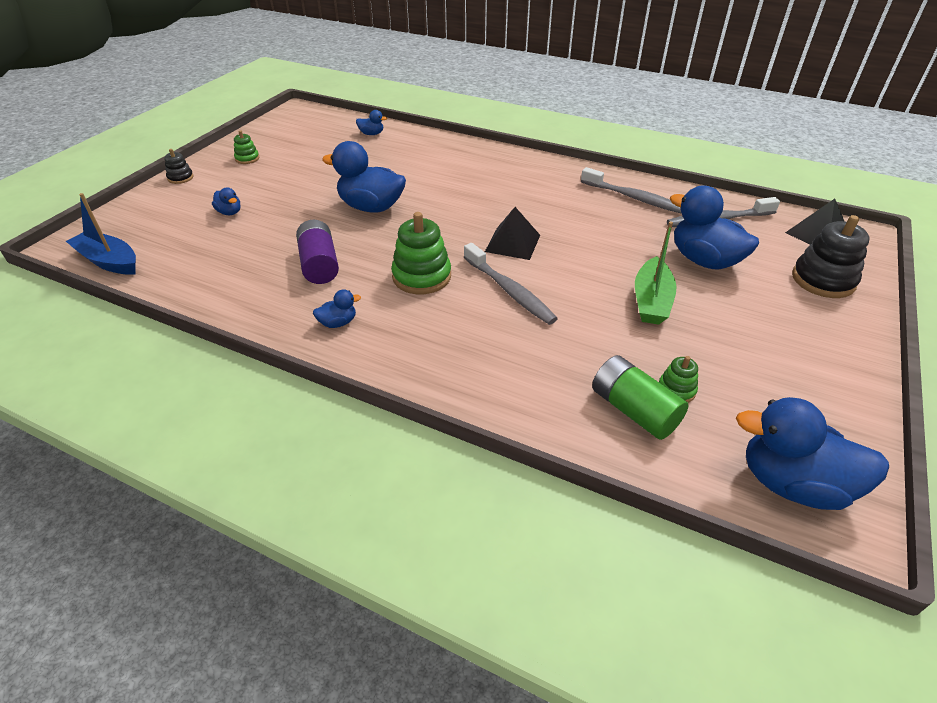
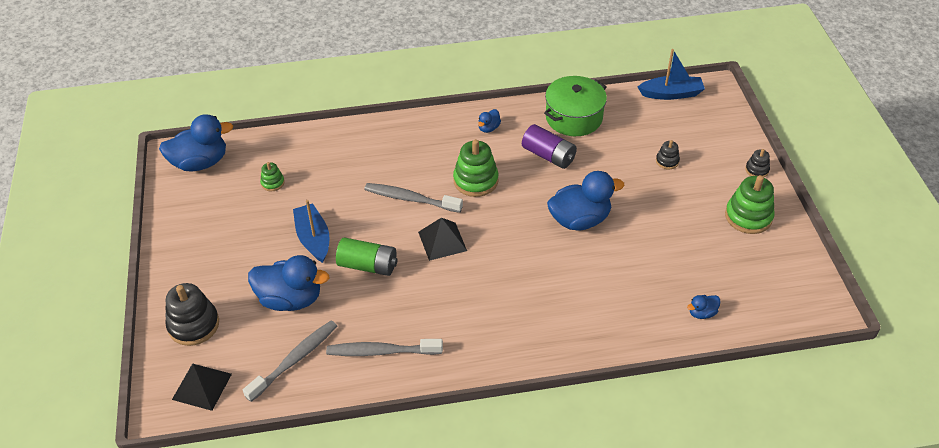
camera: 145 degrees right, 5 degrees up
(229, 212) = (667, 161): blue duck -> black stacking toy
(236, 287) = (574, 117): none -> green pot
(247, 158) = (748, 216): green stacking toy -> green stacking toy, size x1.92
(633, 410) = (291, 161): green battery -> green battery (368, 265)
(651, 301) = (313, 238): green boat -> blue boat

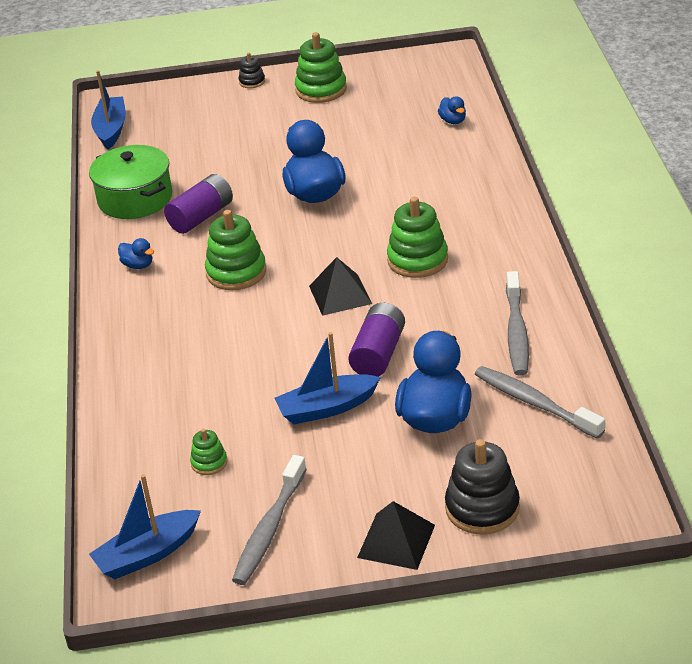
camera: 85 degrees left, 10 degrees down
(200, 163) = (147, 554): blue duck -> blue boat
(202, 386) = (584, 483): black pyramid -> black pyramid (396, 541)
(368, 265) = (378, 354): green battery -> purple battery
(410, 199) = (262, 325): grey toothbrush -> grey toothbrush (269, 529)
(483, 288) = (417, 260): none -> green stacking toy
(667, 161) = (227, 135): black stacking toy -> none

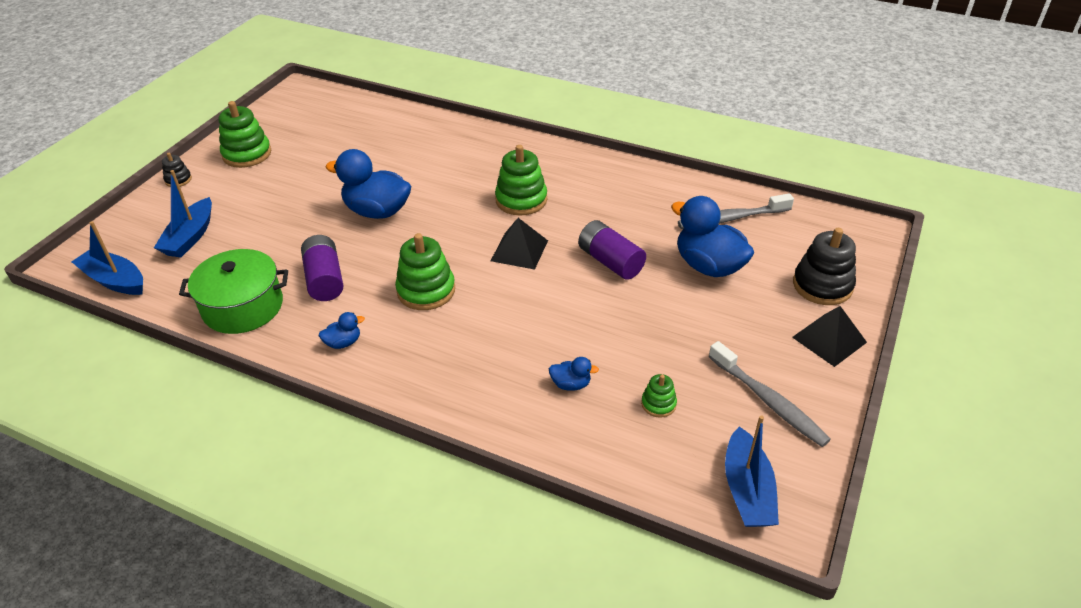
camera: 60 degrees left, 5 degrees up
(327, 408) = (649, 312): blue boat -> blue boat (190, 237)
(453, 121) = (379, 119): blue duck -> blue duck (571, 384)
(516, 332) = (649, 194): grey toothbrush -> none

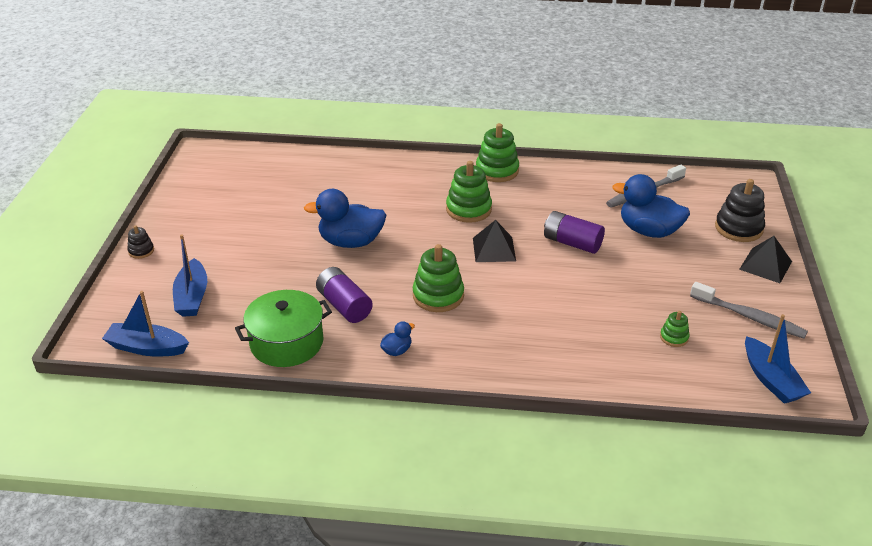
camera: 20 degrees left, 5 degrees down
(247, 154) = (192, 216): green stacking toy -> green stacking toy (497, 170)
(571, 384) = (601, 339): blue duck -> none

